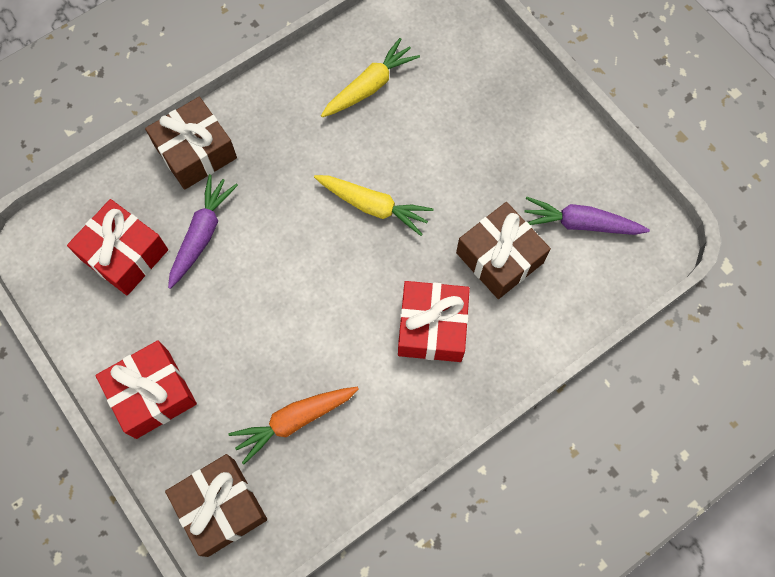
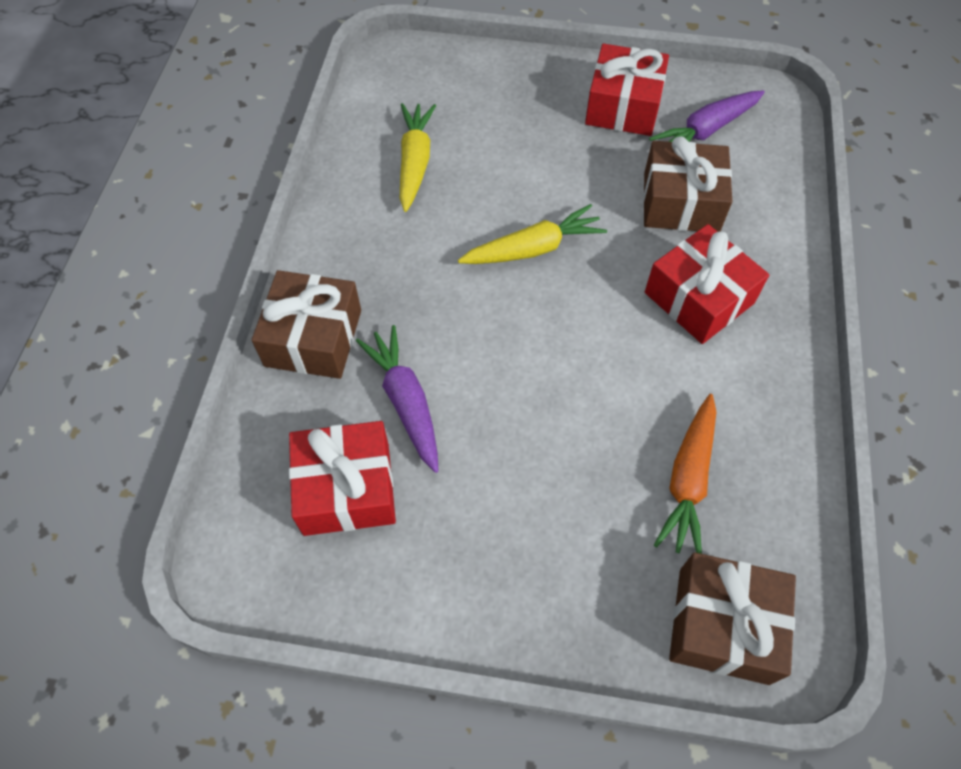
camera: 45 degrees left, 10 degrees down
(152, 394) = (531, 590): red gift -> red gift (623, 106)

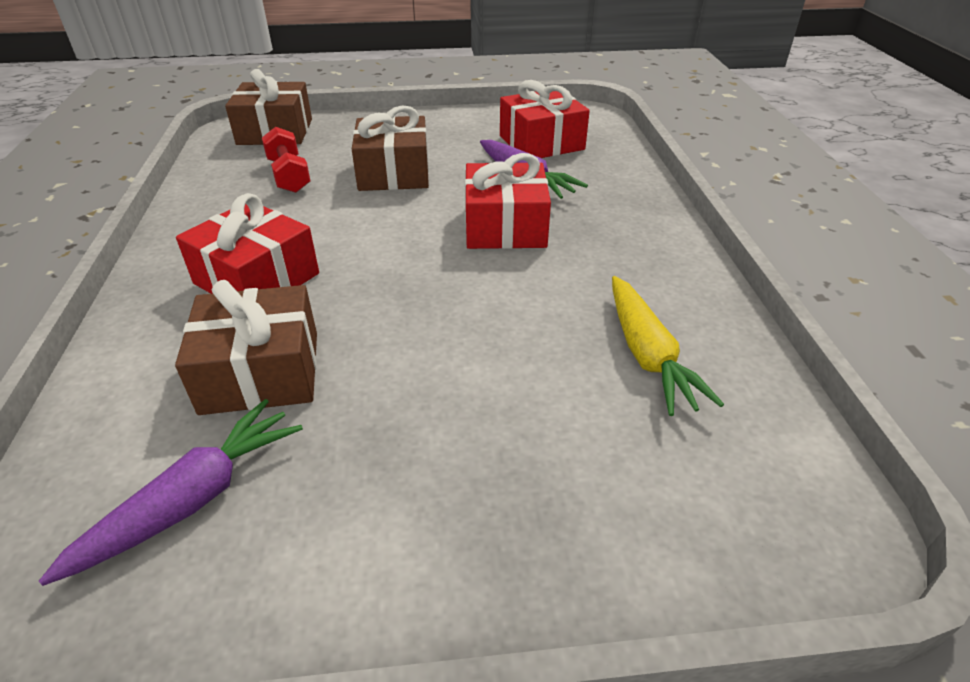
camera: 165 degrees right, 20 degrees down
(313, 338) = (629, 199): brown gift -> brown gift (393, 173)
(532, 249) = (452, 290): yellow carrot -> none
(623, 106) = (347, 520): red gift -> red gift (505, 226)
(688, 479) = (289, 175): orange carrot -> red dumbbell

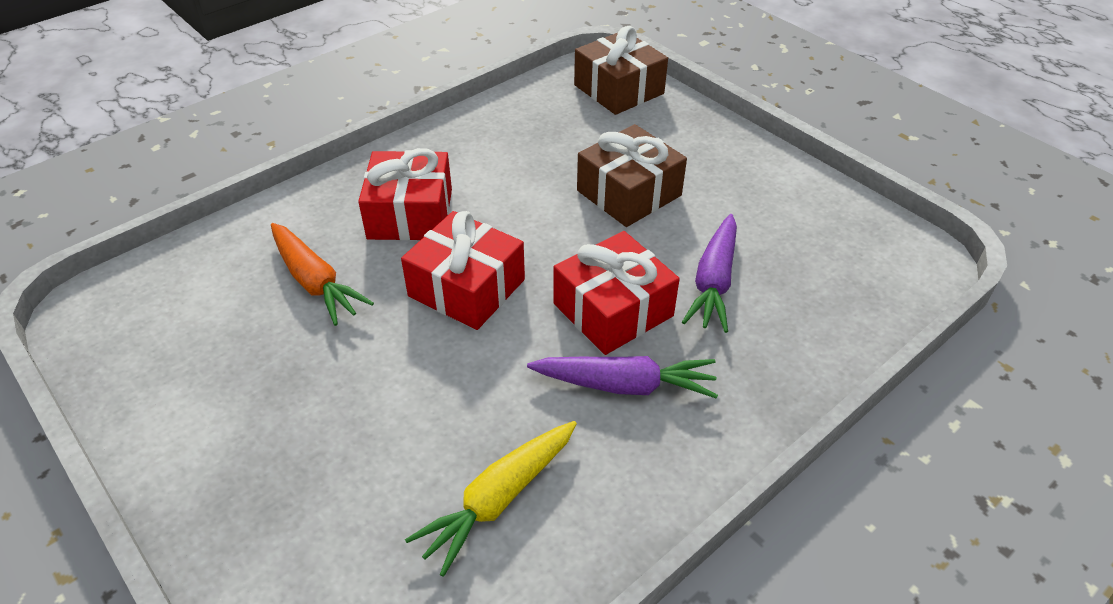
camera: 55 degrees right, 5 degrees up
(191, 500) = (190, 324): purple carrot -> purple carrot (624, 385)
(261, 372) = (315, 281): brown gift -> orange carrot
(289, 175) = (559, 141): red dumbbell -> none
(541, 143) = (804, 256): red gift -> red gift (467, 288)

